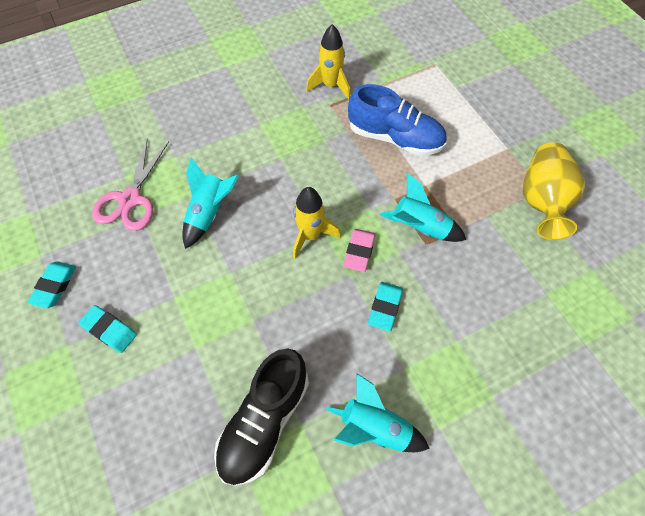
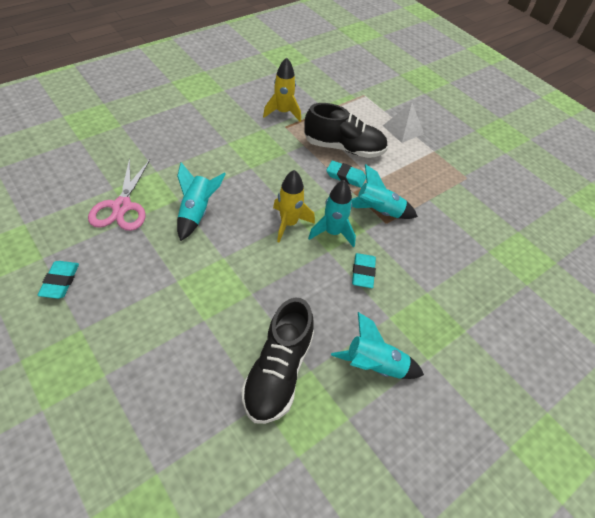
camera: 15 degrees left, 10 degrees down
(109, 330) = (120, 313): turquoise eraser -> turquoise eraser (345, 176)
(359, 251) = (332, 232): pink eraser -> turquoise rocket
(395, 138) = (344, 148): blue shoe -> black shoe
(474, 116) = (403, 129): none -> white pyramid
(542, 201) = (469, 186): yellow vase -> none

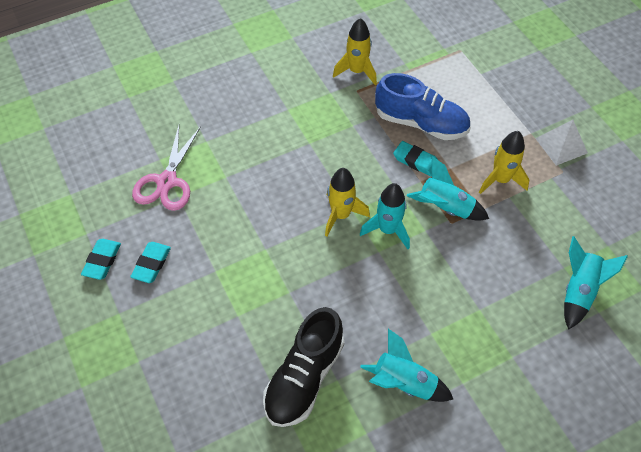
camera: 15 degrees right, 5 degrees up
(197, 212) = (244, 194): turquoise rocket -> turquoise rocket (579, 291)
(344, 148) = (421, 123): black shoe -> blue shoe
(363, 272) = (412, 280): turquoise eraser -> turquoise eraser (151, 264)
(403, 129) = (499, 101): white pyramid -> white pyramid (561, 145)
(419, 187) = (500, 180): none -> yellow rocket

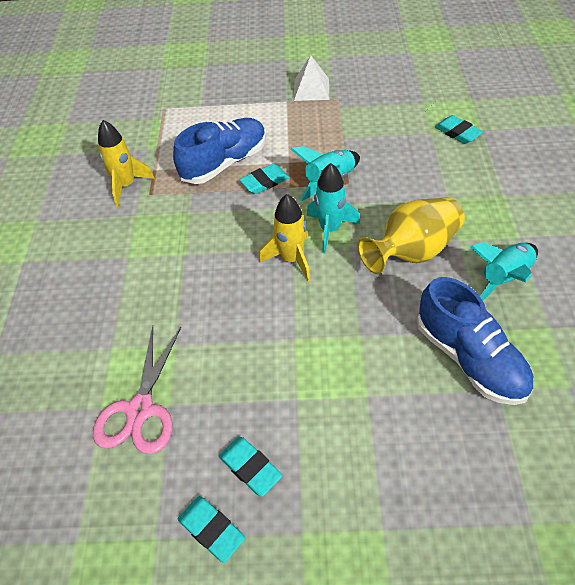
camera: 60 degrees left, 5 degrees down
(167, 181) = (140, 410): pink scissors -> pink scissors turned 60 degrees clockwise
(304, 377) = (469, 358): black shoe -> blue shoe
(397, 300) = (412, 251): none -> yellow vase
(500, 180) = (322, 136): yellow rocket -> none
(579, 291) = (457, 132): turquoise rocket -> turquoise eraser

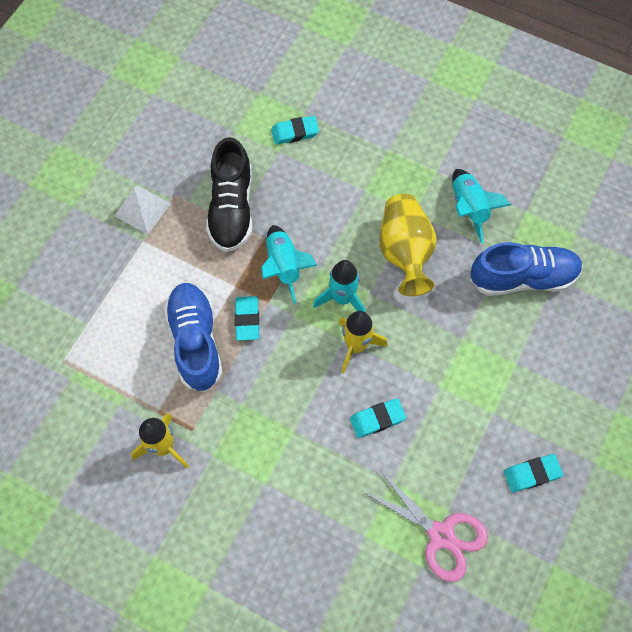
camera: 65 degrees left, 15 degrees up
(211, 529) = (565, 522): turquoise eraser -> turquoise eraser (377, 419)
(354, 130) = (232, 208): none -> black shoe

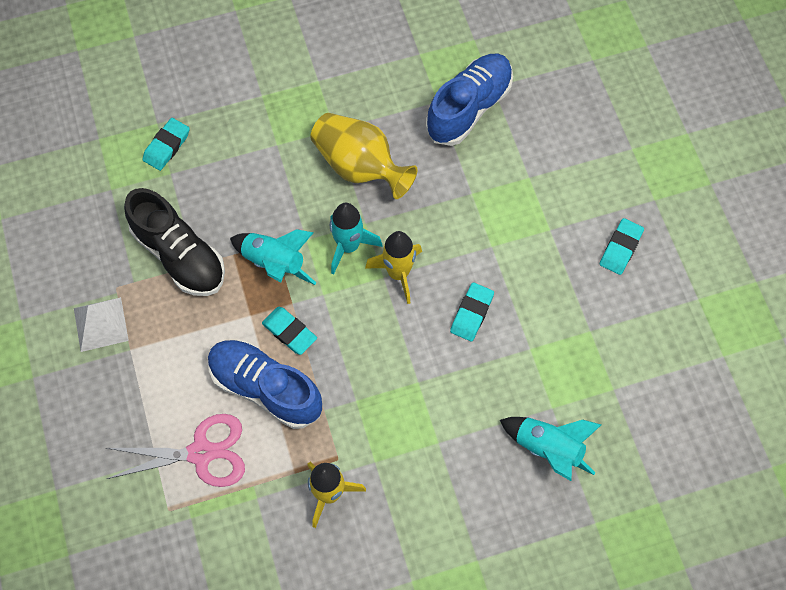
camera: 45 degrees left, 0 degrees up
(441, 535) = (603, 353): pink scissors -> pink scissors (201, 453)
(469, 208) = (374, 89): turquoise rocket -> turquoise rocket (548, 448)

